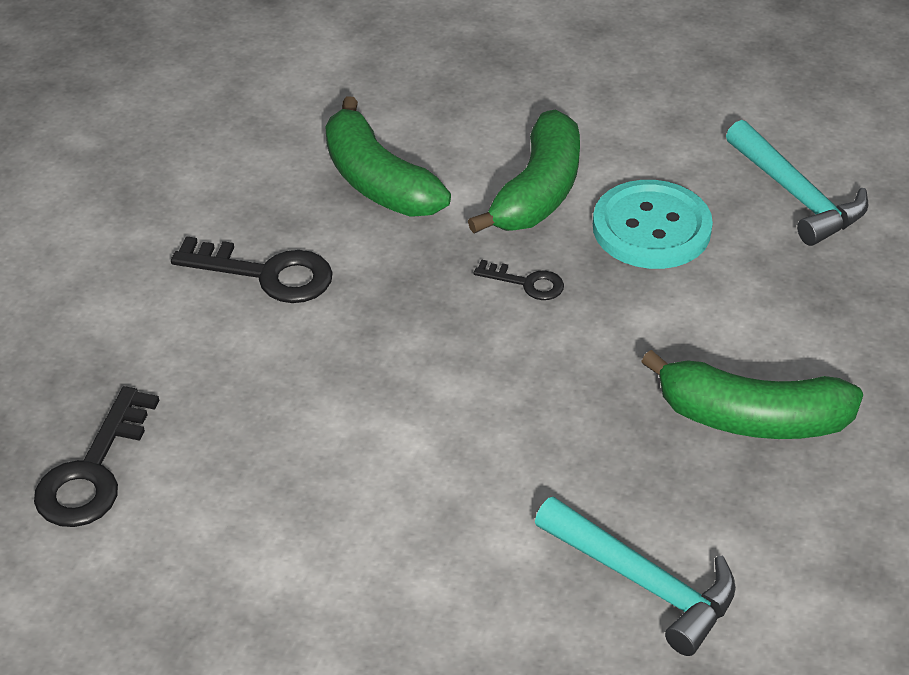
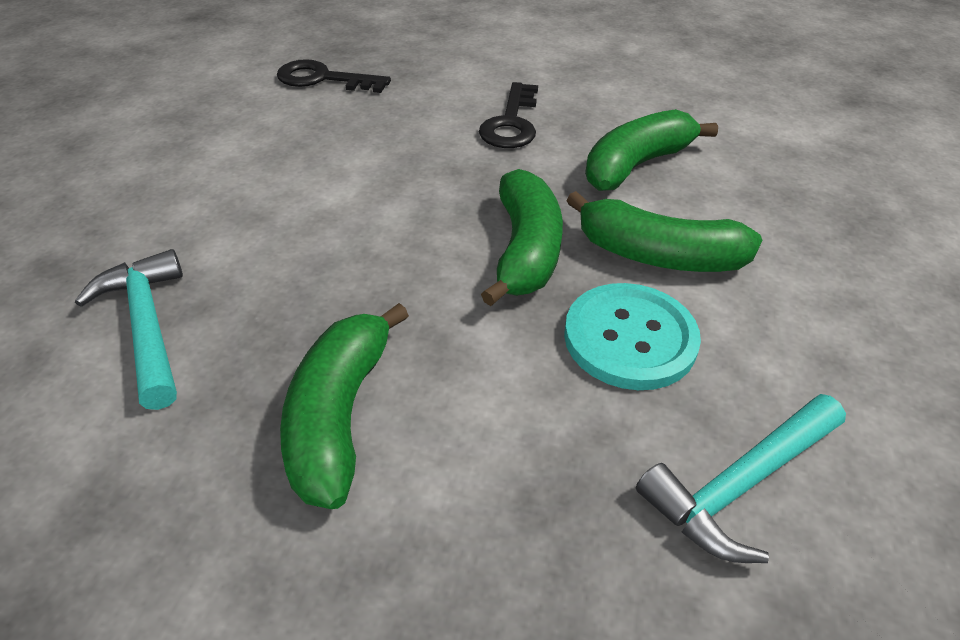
camera: 85 degrees right, 0 degrees up
(526, 283) = (525, 250): black key -> green banana
(643, 582) = (147, 326): turquoise hammer -> turquoise hammer turned 120 degrees clockwise

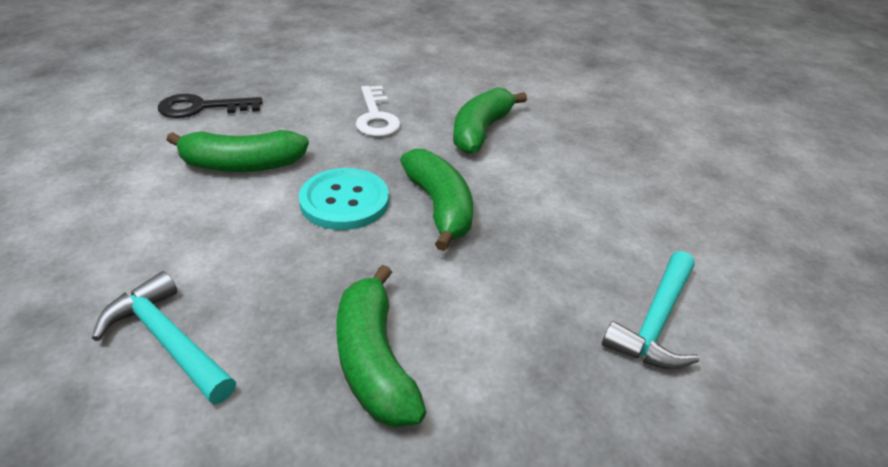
camera: 25 degrees left, 5 degrees down
(511, 123) = (376, 117): black key -> white key
(630, 338) = (542, 249): turquoise button -> turquoise button (344, 201)
(658, 255) = (529, 190): green banana -> green banana (242, 165)

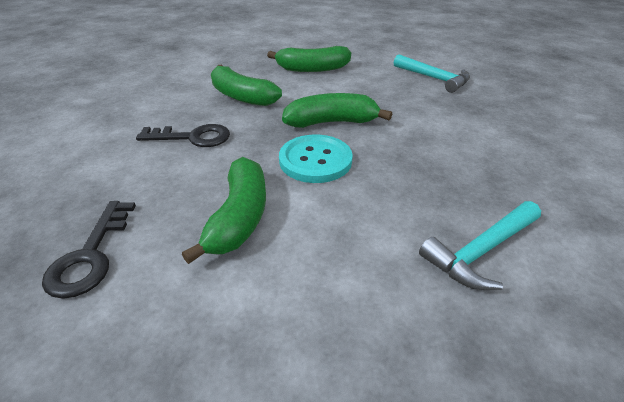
camera: 75 degrees left, 0 degrees up
(374, 360) = (478, 158): green banana -> green banana (312, 69)
(376, 117) = (192, 137): white key -> black key

